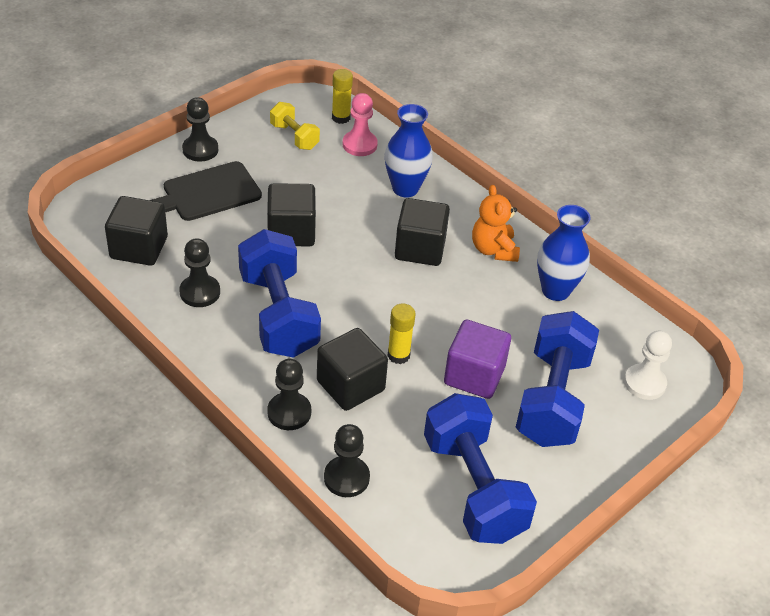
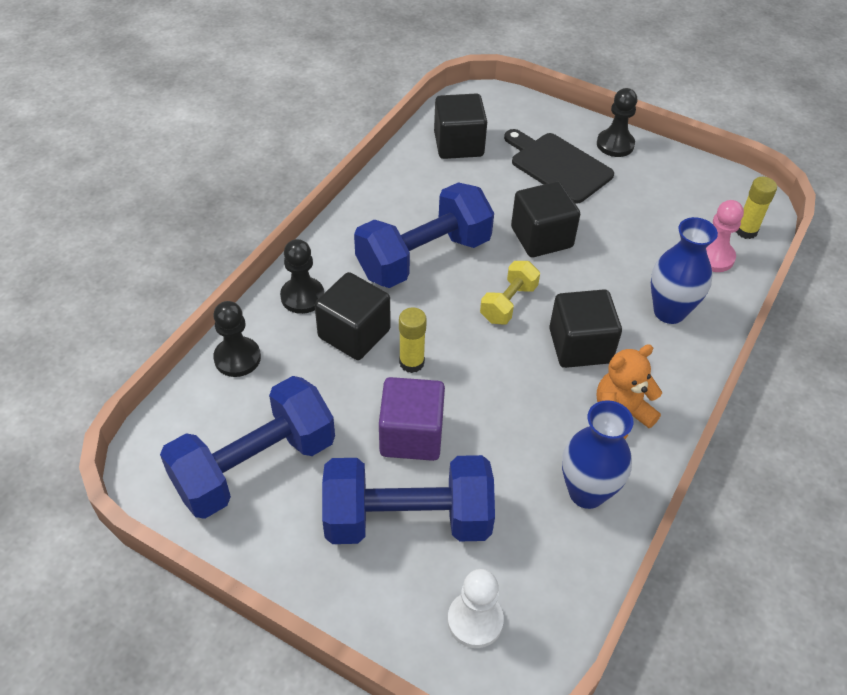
camera: 75 degrees right, 5 degrees up
(200, 292) = (424, 197): black pawn -> none
(294, 136) = (686, 203): yellow dumbbell -> yellow dumbbell (508, 303)

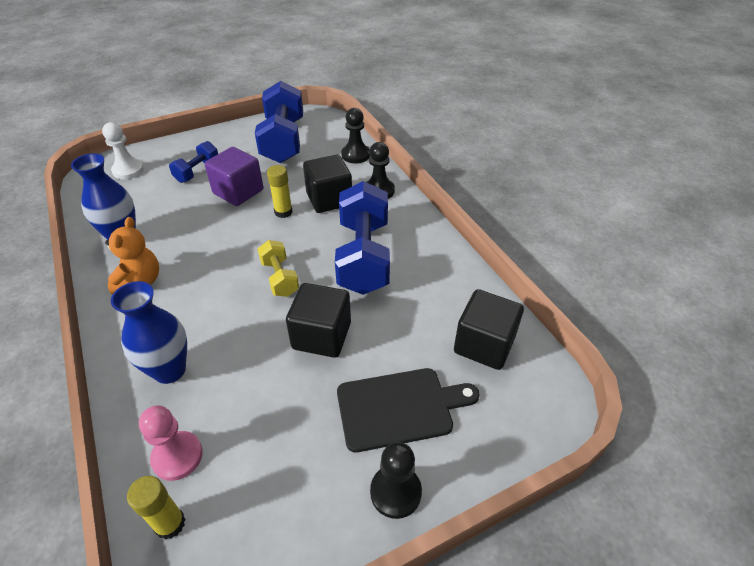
camera: 125 degrees right, 5 degrees down
(407, 519) = (197, 172): blue dumbbell -> blue dumbbell, size x0.51
(580, 346) = (206, 294): black cube -> none

